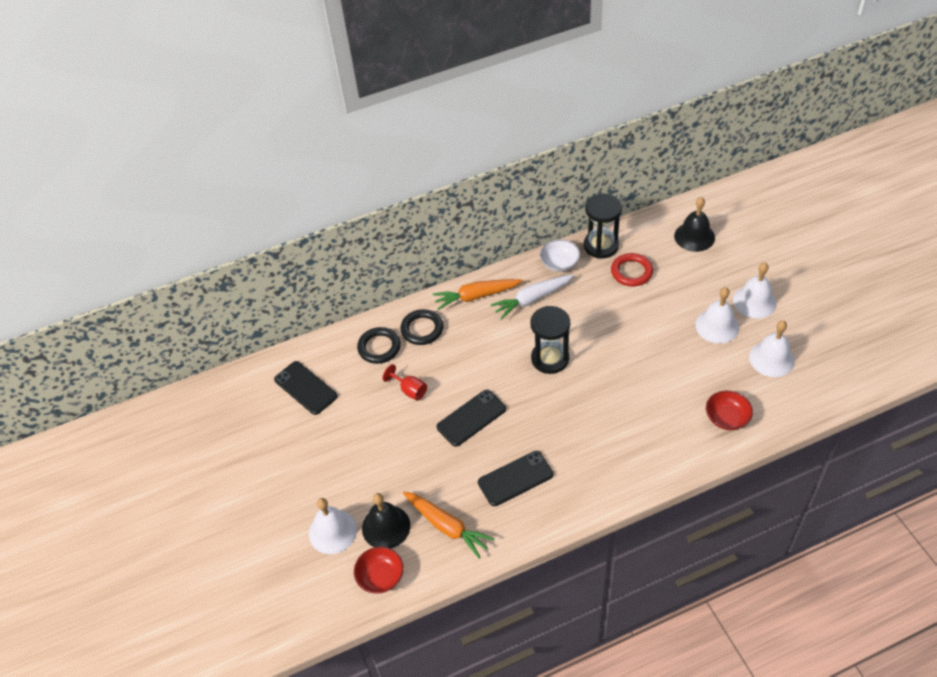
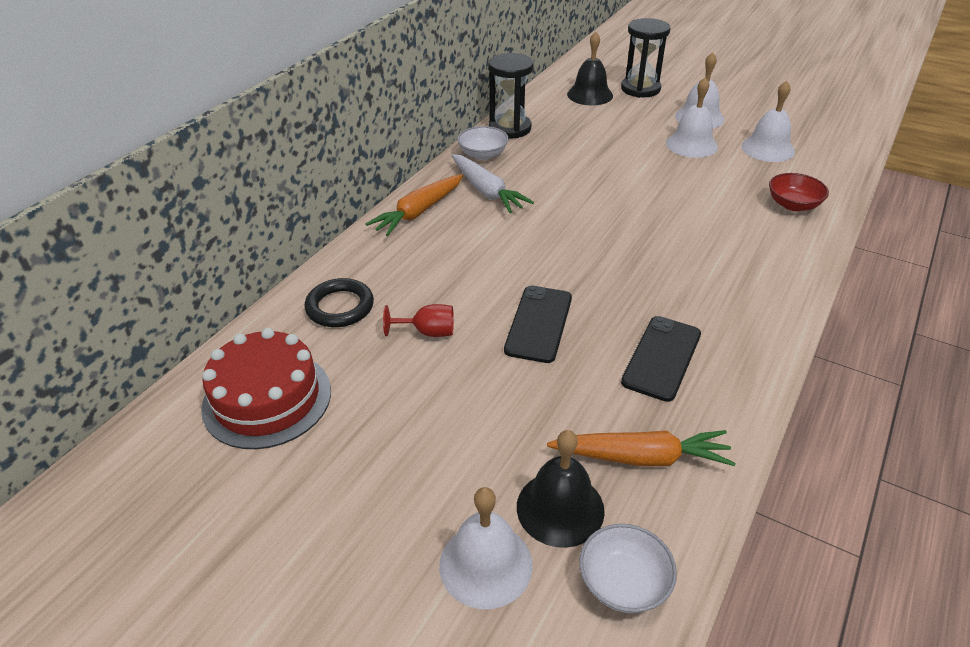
camera: 40 degrees left, 10 degrees down
(305, 388) = (267, 399): black phone -> red cake
(380, 576) = (623, 582): red bowl -> white bowl
(422, 329) = (381, 266): black ring -> none
(532, 299) = (486, 191): white carrot -> white carrot turned 60 degrees counterclockwise
(550, 359) = (565, 231): black hourglass -> black hourglass (640, 89)
(631, 272) = (564, 136): red ring -> none

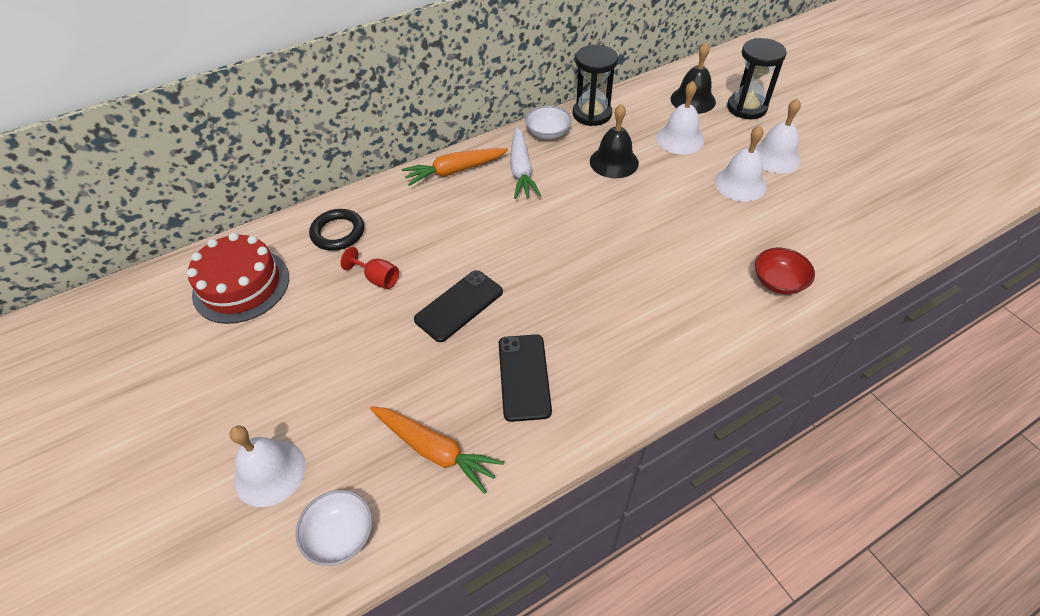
camera: 30 degrees right, 10 degrees up
(560, 508) = (348, 458): black bell -> black bell (614, 162)
(662, 358) = (524, 377): black phone -> black phone turned 60 degrees counterclockwise
(767, 148) = (812, 213): white bell -> white bell (680, 139)

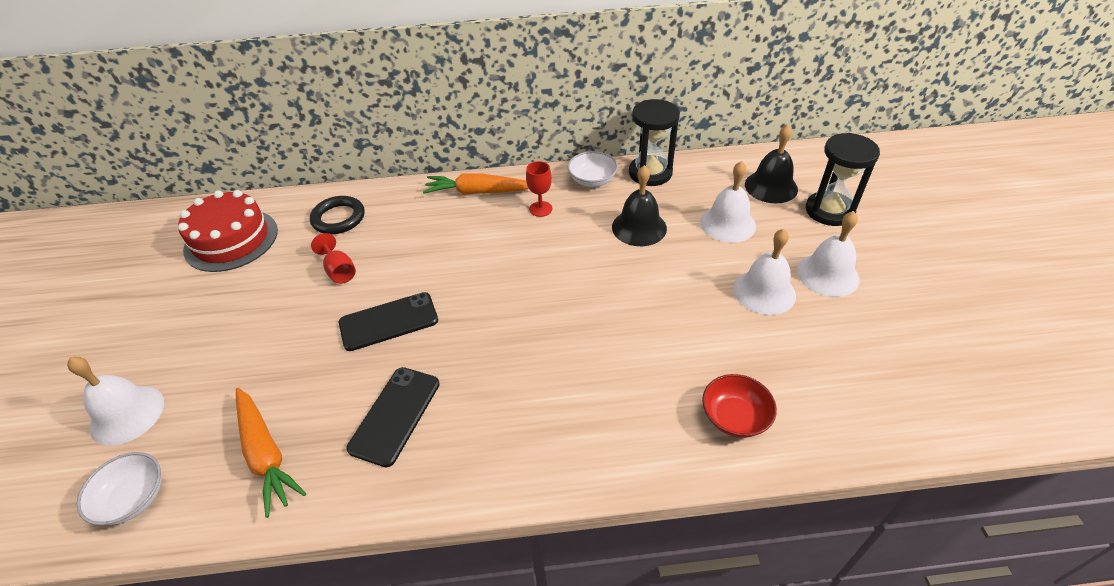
camera: 25 degrees right, 5 degrees down
(521, 170) = (540, 209): white carrot -> red goblet

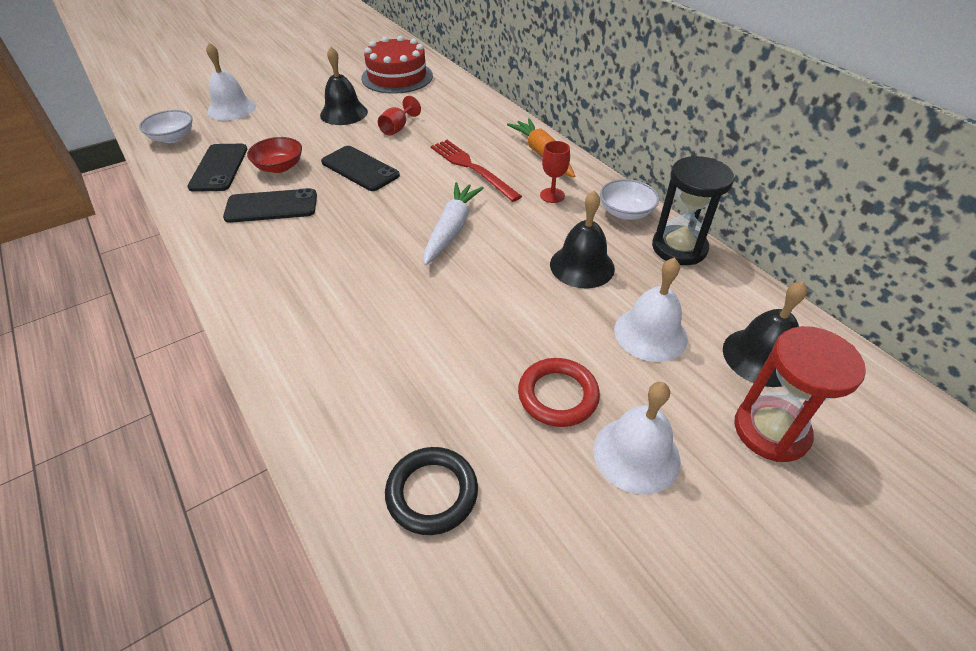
camera: 60 degrees right, 0 degrees up
(261, 305) = (344, 113): none -> black bell
(266, 454) = (219, 168): orange carrot -> black phone
(338, 218) = (452, 105): black ring -> black ring (432, 493)
(460, 242) = (472, 168): none -> red fork
(541, 285) = (451, 229): none -> white carrot
(734, 417) = (355, 414): red bowl -> red bowl (279, 167)
(764, 292) = (558, 395): white bell -> red ring
(829, 211) = (771, 430): black hourglass -> red hourglass

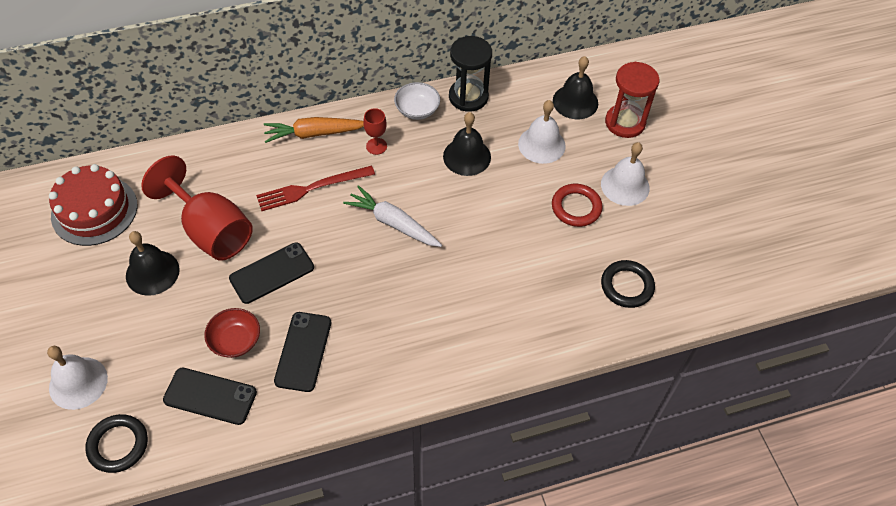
camera: 75 degrees left, 10 degrees up
(173, 138) = (118, 445): white bowl -> black ring
(397, 128) = (211, 230): red goblet -> red goblet, size x2.27

